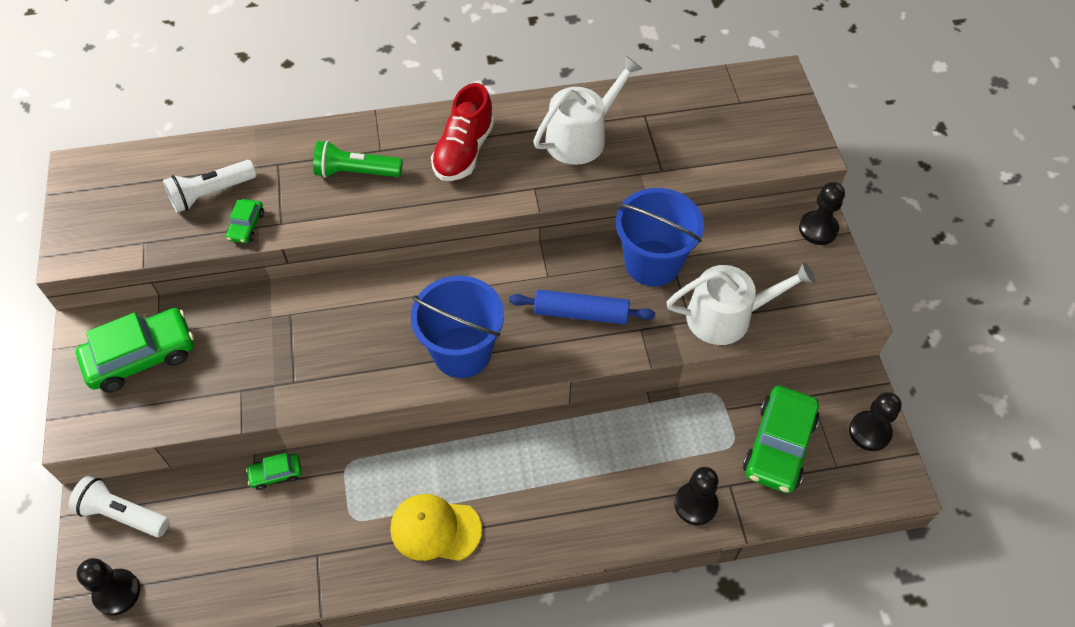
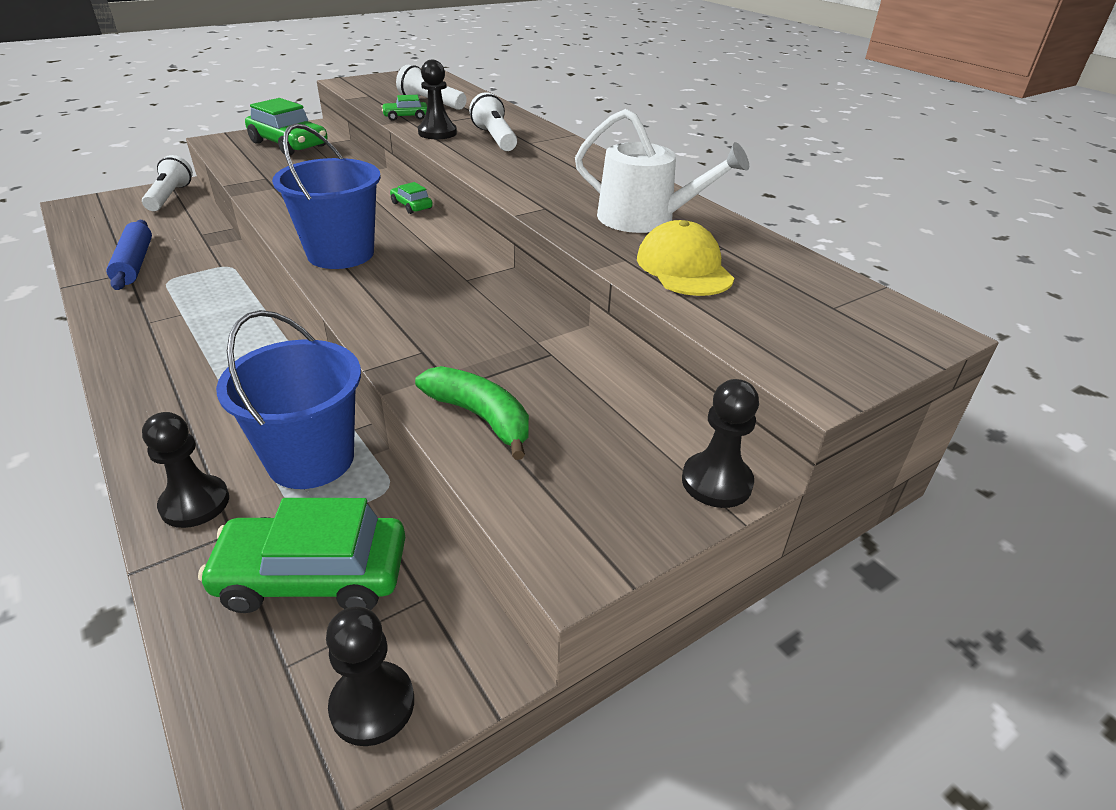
camera: 65 degrees right, 20 degrees down
(117, 592) = (98, 209): black pawn -> black pawn (437, 133)
(276, 474) = (213, 239): green car -> green car (411, 206)
(356, 172) = (495, 138): green flashlight -> white flashlight
(435, 529) = (155, 322): yellow cap -> yellow cap (684, 267)
(464, 151) = (562, 171): red shoe -> none
(581, 313) = (425, 307): blue rolling pin -> blue rolling pin (134, 263)
(652, 263) = (532, 341): blue bucket -> blue bucket (311, 459)
(727, 316) = (480, 417): white watering can -> green banana

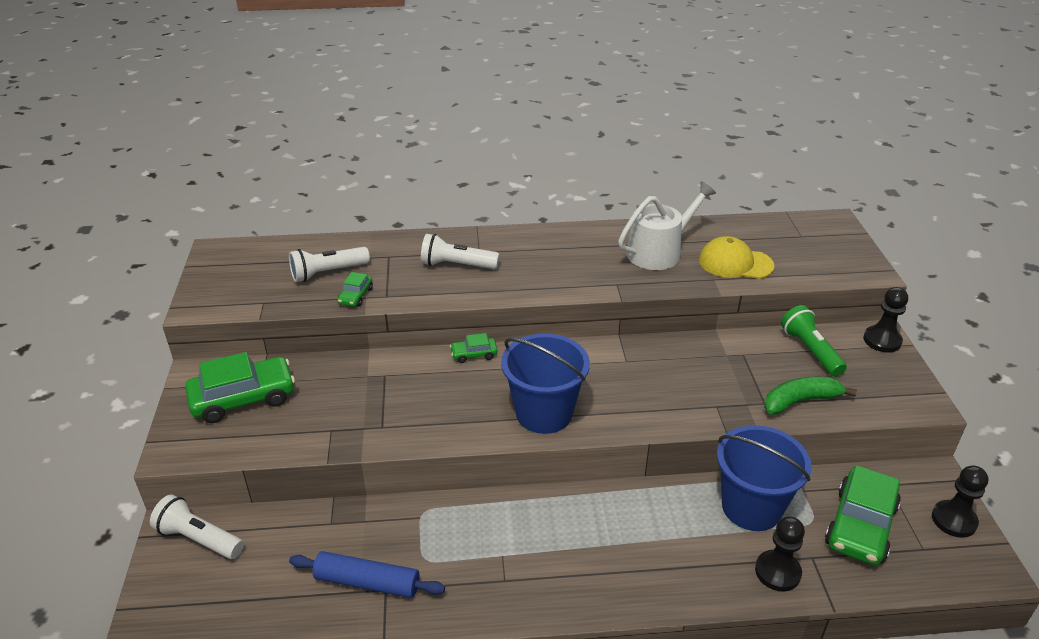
camera: 60 degrees left, 0 degrees up
(437, 133) = (417, 290): black pawn -> none
(613, 409) = (810, 350): none -> green flashlight

